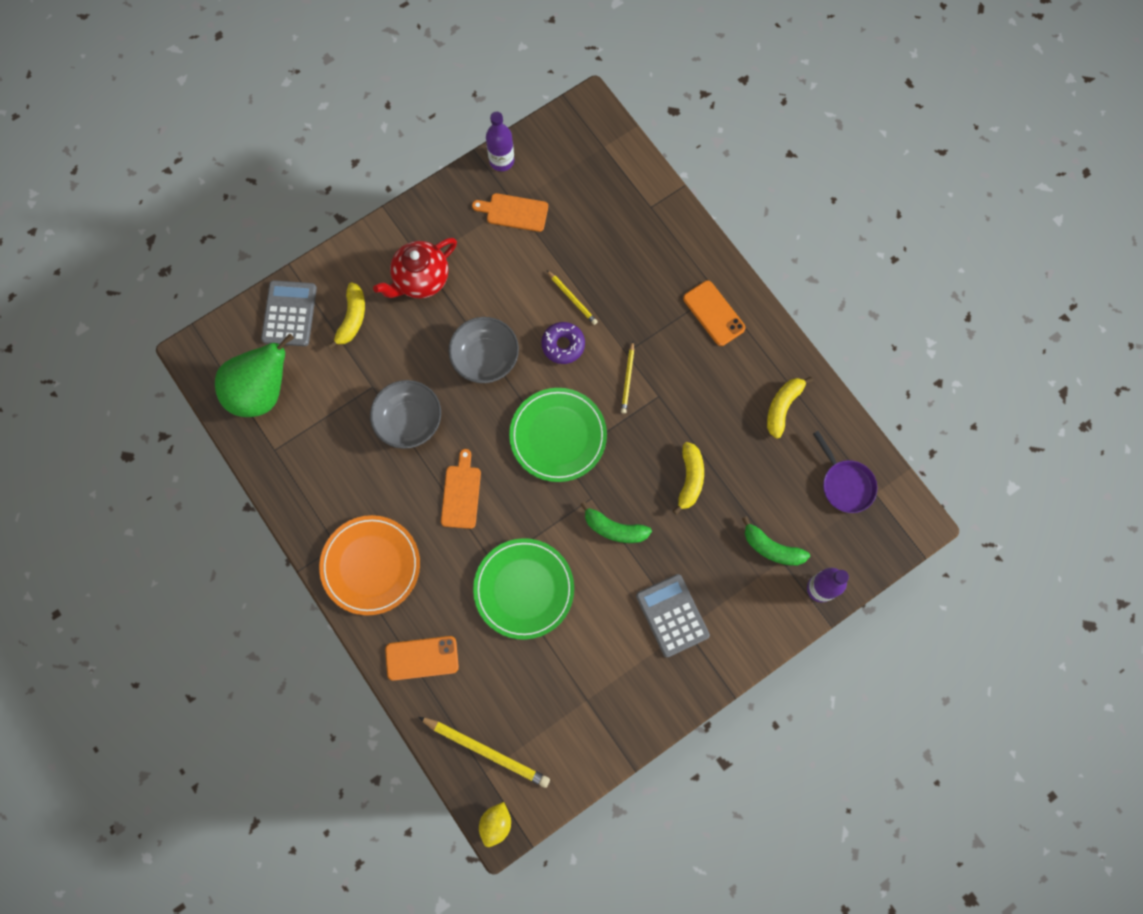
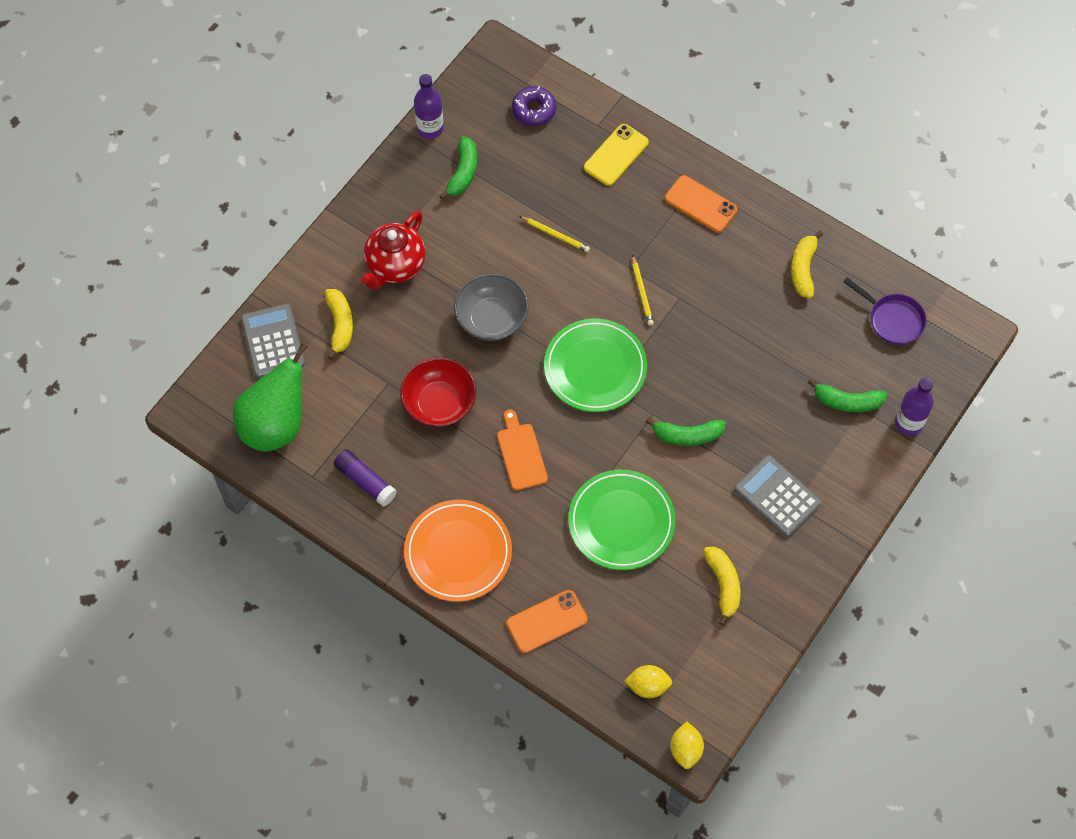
camera: 20 degrees left, 10 degrees down
(317, 471) = (365, 481): none -> purple glue stick
(409, 421) = (439, 403): grey bowl -> red bowl
(486, 751) = (648, 686): yellow pencil -> yellow lemon
(514, 212) = (463, 172): orange cutting board -> green banana
(563, 345) = (564, 281): purple donut -> purple donut (534, 110)
(656, 241) = (616, 155): none -> yellow phone
(690, 479) = (741, 365): yellow banana -> yellow banana (723, 585)

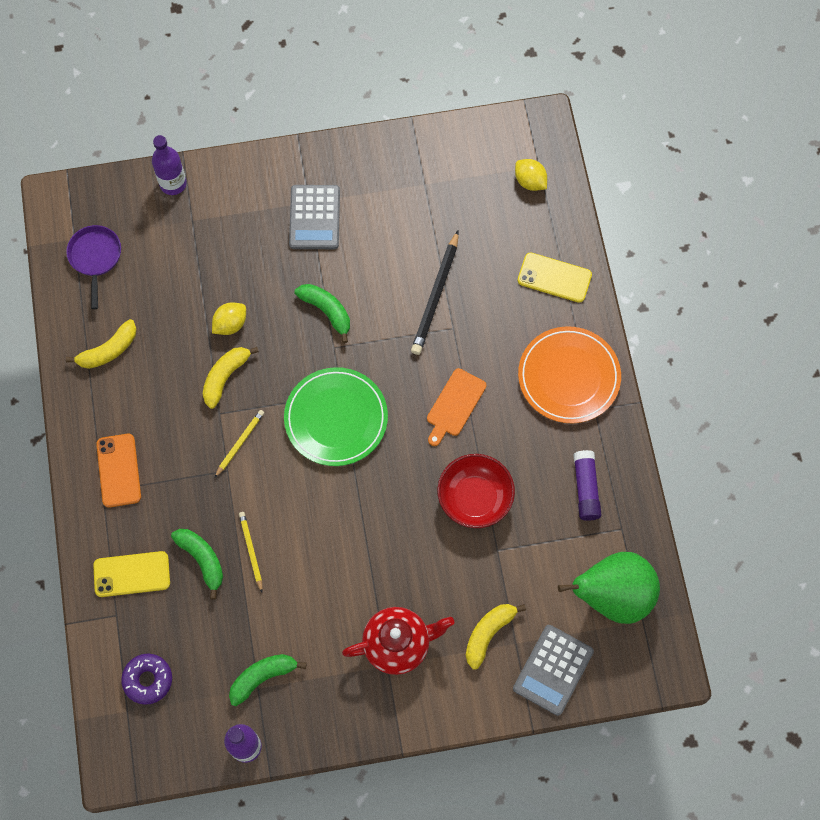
camera: 135 degrees left, 5 degrees up
(491, 318) = (369, 528): grey bowl -> none
(546, 621) = (554, 277): orange phone -> yellow phone
(621, 522) = (436, 295): green plate -> black pencil
(685, 749) = (546, 126): yellow lemon -> yellow lemon (230, 324)
(723, 585) = (414, 196): yellow banana -> yellow banana (225, 377)
(847, 401) = (195, 234): green banana -> green banana (202, 560)

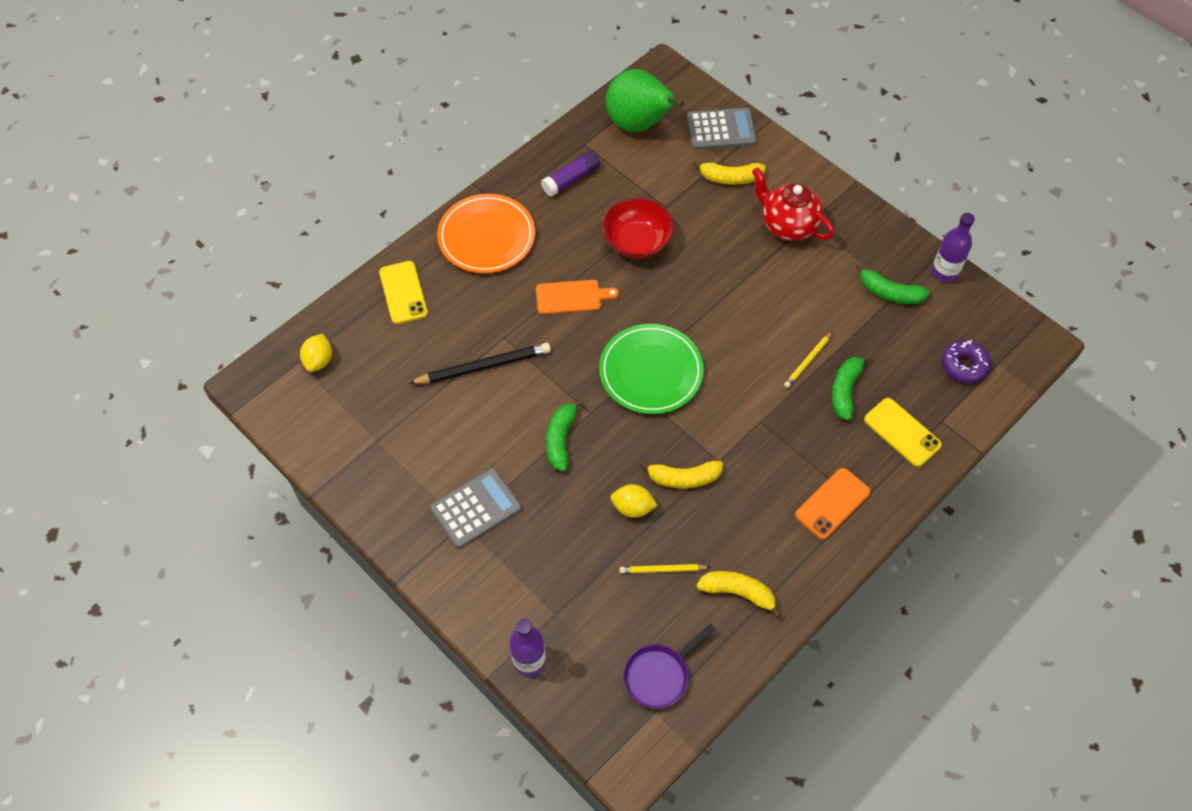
camera: 125 degrees left, 10 degrees down
(240, 443) = (730, 427): yellow pencil -> yellow pencil (662, 570)

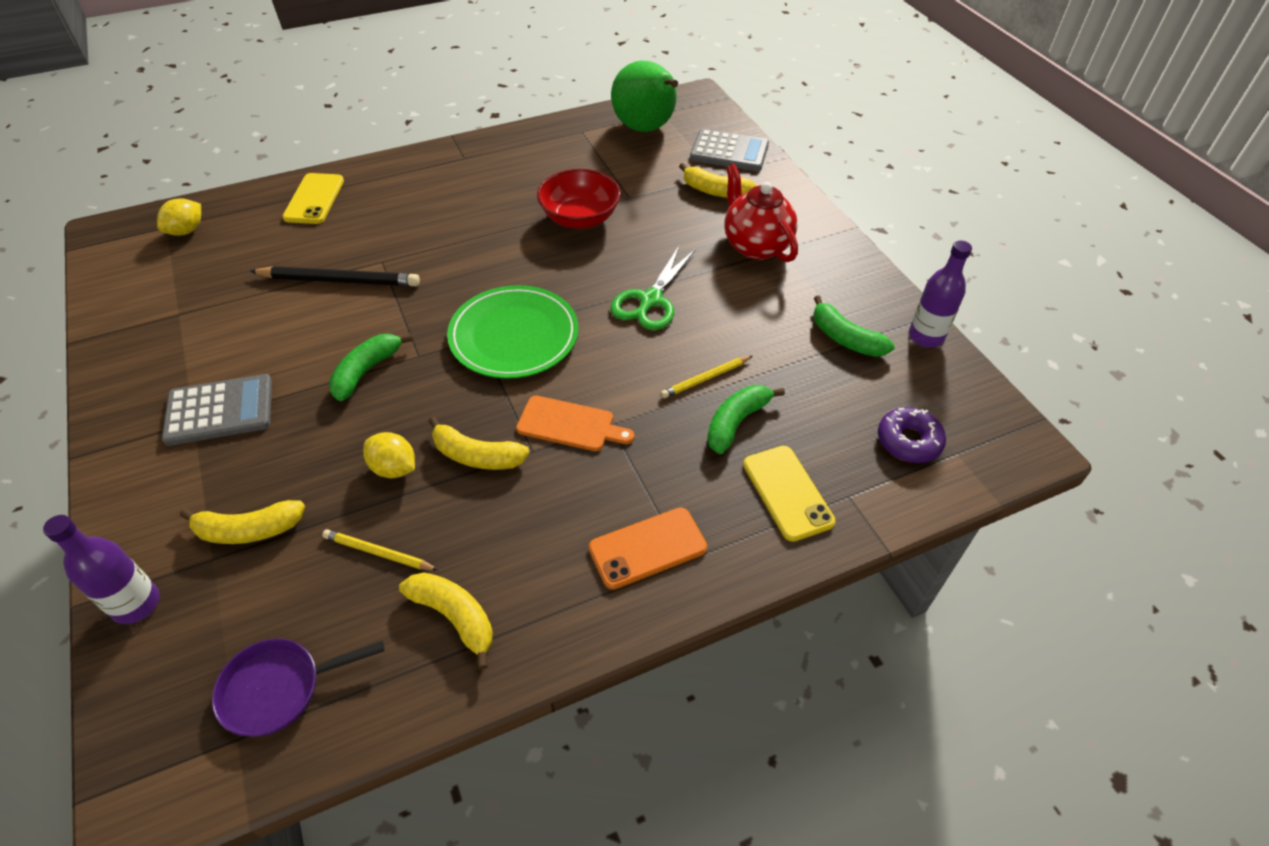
camera: 20 degrees right, 10 degrees down
(486, 237) = (431, 177): orange plate -> none
(565, 586) = (248, 530): none -> yellow banana
(571, 179) = (548, 154): purple glue stick -> none
(572, 297) = (477, 246): orange cutting board -> orange cutting board (570, 425)
(734, 305) = (650, 300): none -> green scissors

